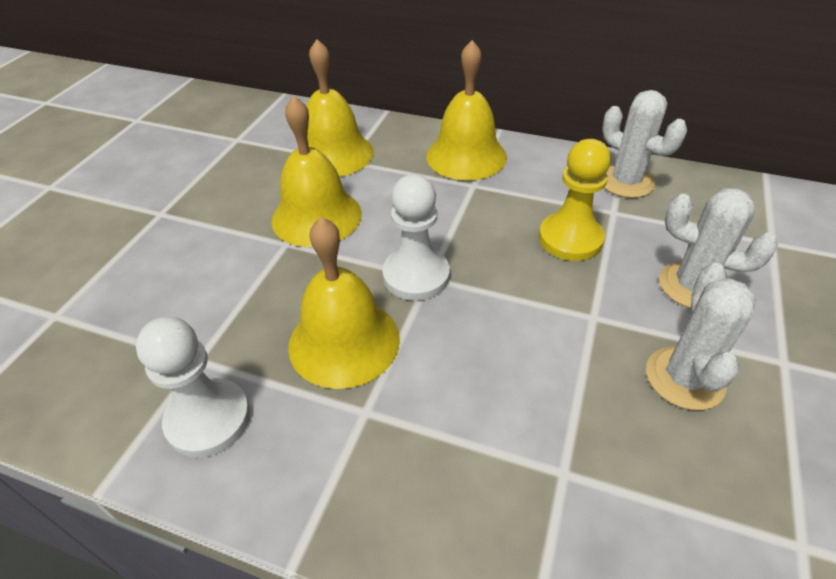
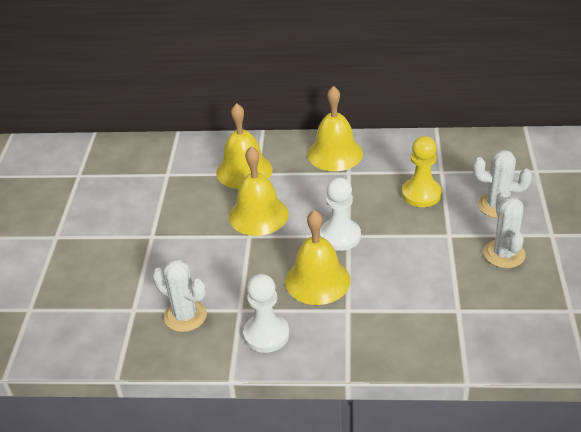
camera: 15 degrees left, 5 degrees down
(626, 181) = (443, 150): white cactus -> white cactus (185, 316)

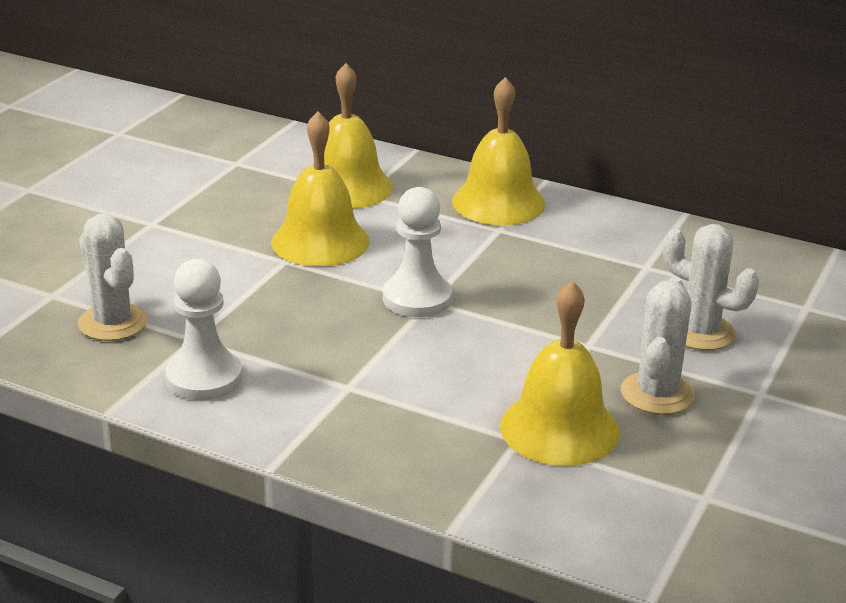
camera: 20 degrees right, 10 degrees down
(317, 280) = (335, 339): yellow bell -> yellow bell (559, 428)
(421, 194) = (589, 284): yellow pawn -> none

